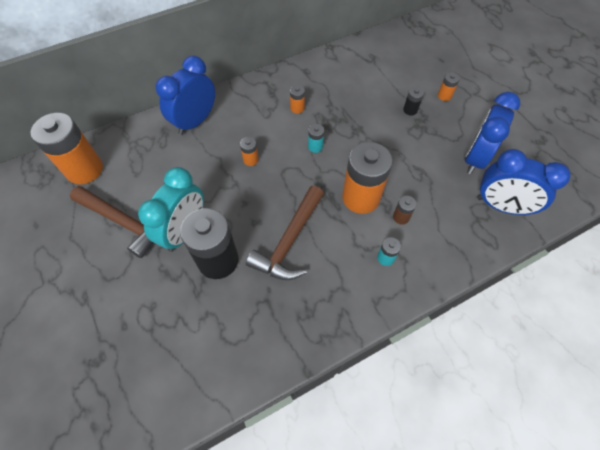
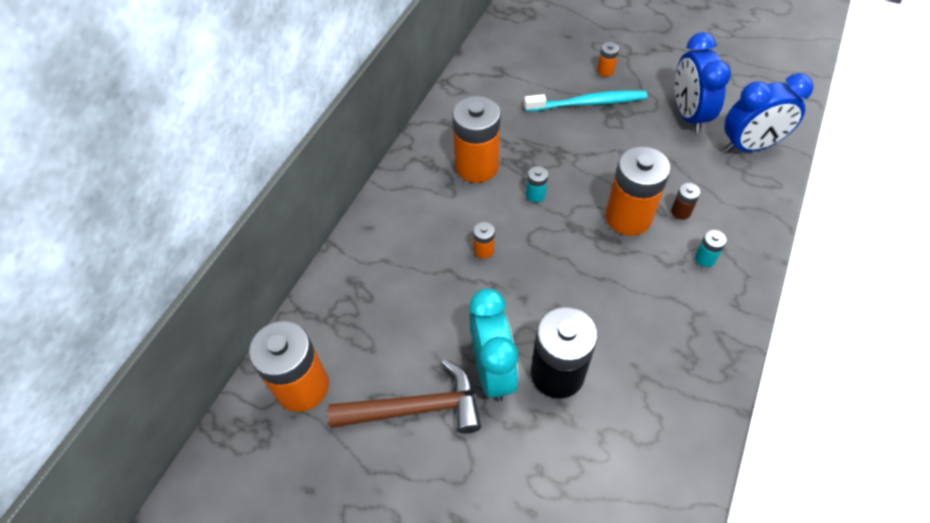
camera: 35 degrees left, 5 degrees down
(195, 121) = (379, 248): blue clock -> none
(289, 241) = (606, 304): brown hammer -> none
(297, 108) = (477, 166): orange battery -> orange battery, size x2.33
(410, 110) = (588, 103): black battery -> turquoise toothbrush

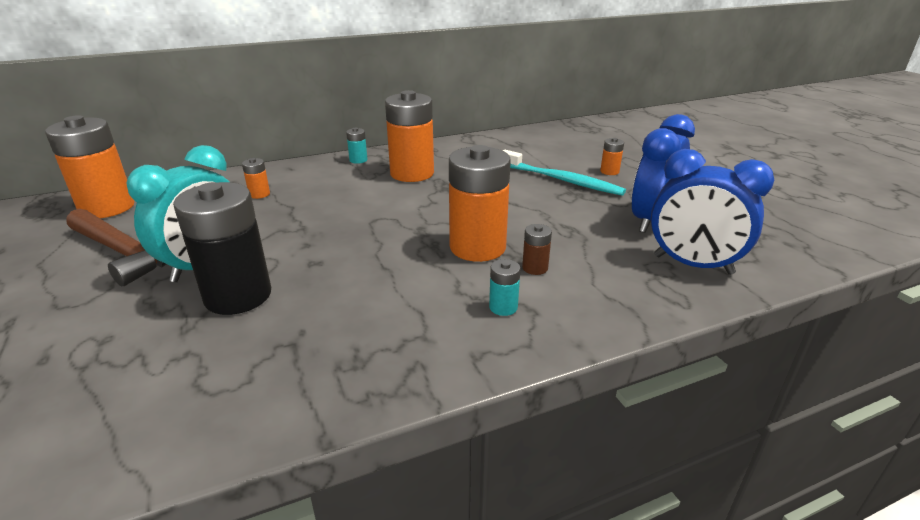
camera: 40 degrees right, 25 degrees down
(483, 250) = (333, 209): orange battery -> orange battery (259, 194)
(535, 195) = (425, 202): turquoise battery -> turquoise battery (358, 160)

